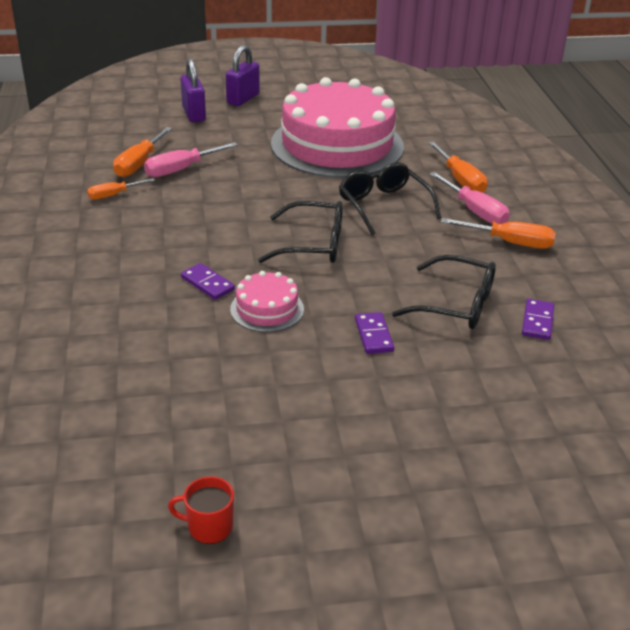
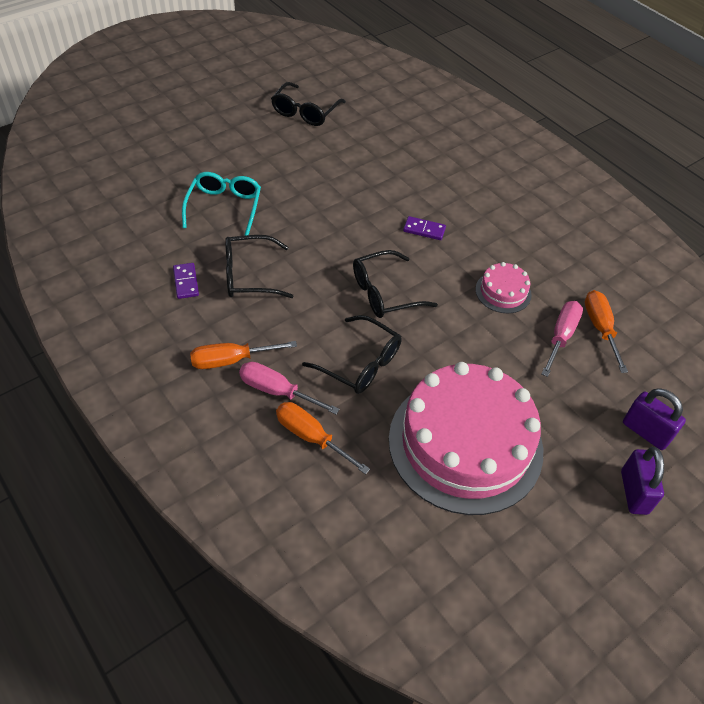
camera: 150 degrees right, 15 degrees up
(113, 195) = (573, 283): orange screwdriver -> none
(209, 527) = (305, 112): red mug -> black glasses
(267, 309) = (370, 225): pink cake -> pink cake (503, 292)
(374, 335) = (291, 230): purple domino -> none
(450, 396) = (224, 207): none -> turquoise glasses

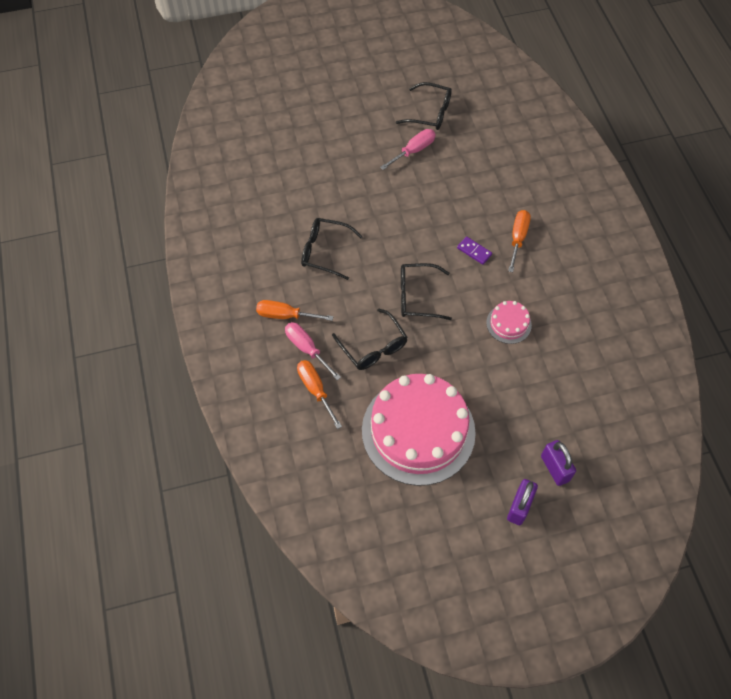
camera: 25 degrees right, 10 degrees up
(186, 282) = (278, 243): purple domino -> none
(224, 207) = (330, 187): turquoise glasses -> none
(305, 112) = (430, 113): black glasses -> black glasses turned 120 degrees counterclockwise
(561, 336) = (533, 374): pink screwdriver -> pink screwdriver (413, 151)
(600, 328) = (568, 378): orange screwdriver -> orange screwdriver (518, 238)

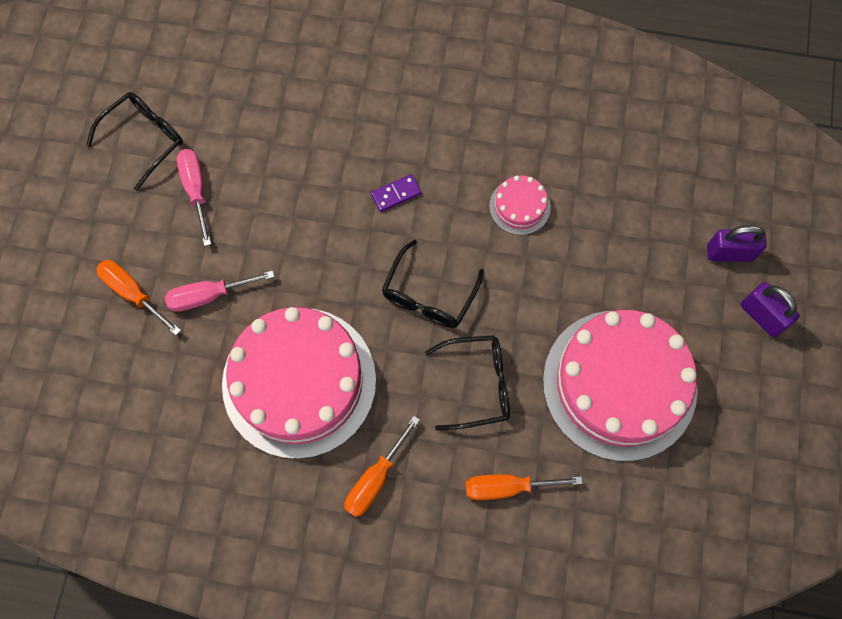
camera: 65 degrees left, 10 degrees up
(307, 349) = (441, 472): pink screwdriver -> pink screwdriver (209, 295)
(324, 251) = (299, 382): black glasses -> pink cake
(518, 238) = (403, 134): orange screwdriver -> orange screwdriver (133, 293)

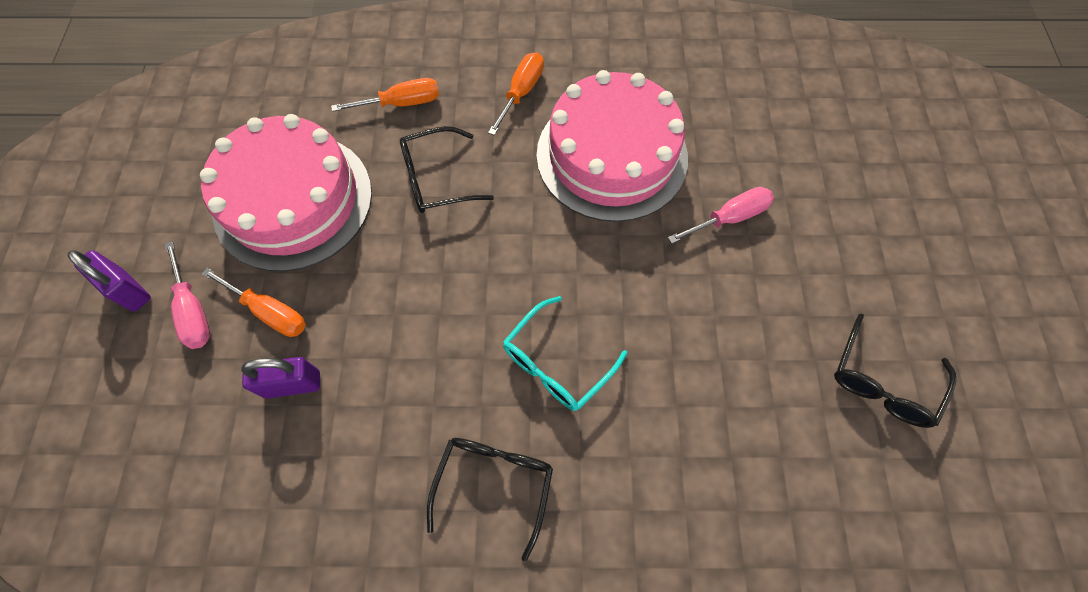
camera: 170 degrees right, 5 degrees down
(133, 293) = (807, 207): orange screwdriver -> orange screwdriver (269, 312)
(196, 190) = (791, 327): pink screwdriver -> pink screwdriver (193, 310)
(396, 194) = (556, 363): purple domino -> turquoise glasses
(428, 295) = (498, 254): black glasses -> black glasses (494, 483)
(519, 206) = (404, 372): pink cake -> none
(729, 253) = (152, 357): purple padlock -> purple padlock (292, 384)

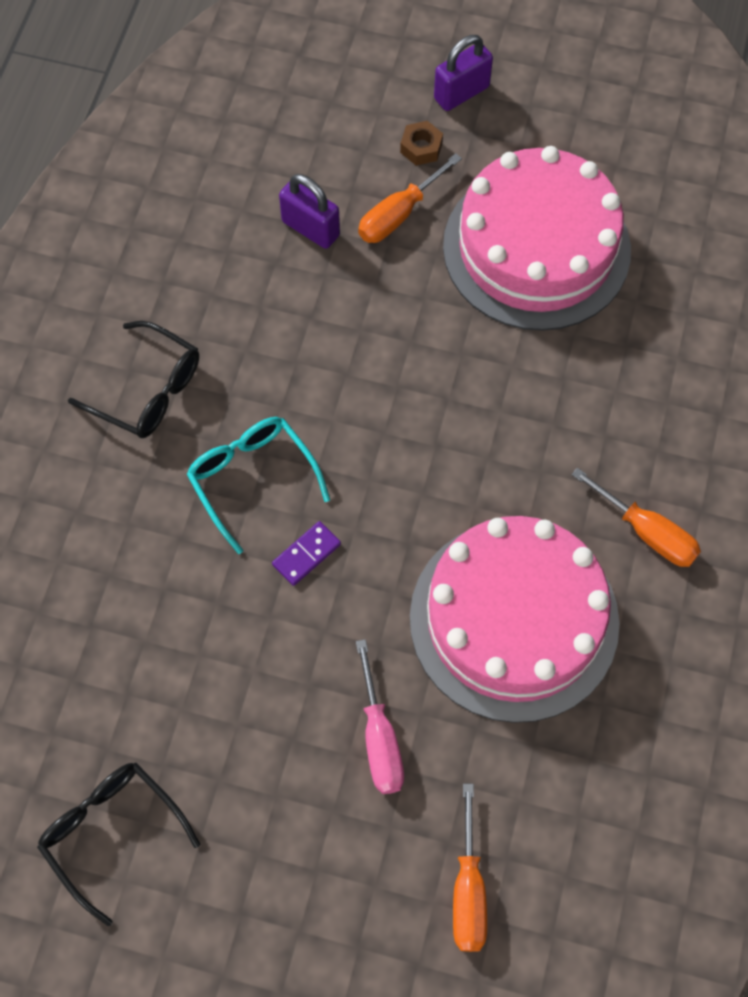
camera: 105 degrees right, 0 degrees up
(193, 310) = (421, 148): pink screwdriver -> brown nut
(292, 384) = (310, 228): purple padlock -> purple padlock turned 60 degrees counterclockwise
(401, 103) = (659, 382): orange screwdriver -> orange screwdriver (468, 889)
(436, 179) = (529, 402): black glasses -> none
(609, 302) = (306, 554): none -> purple domino

